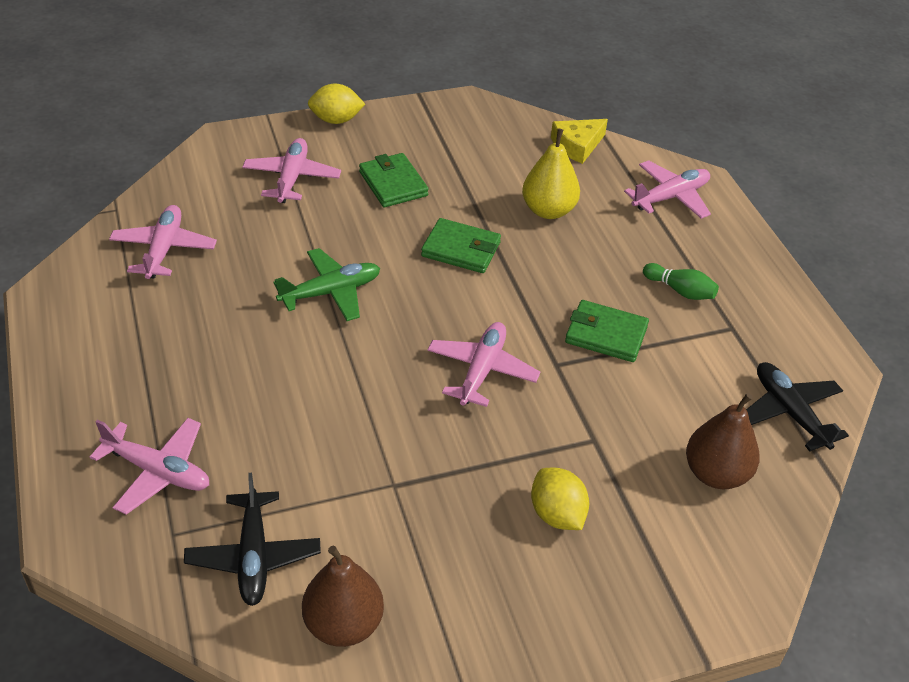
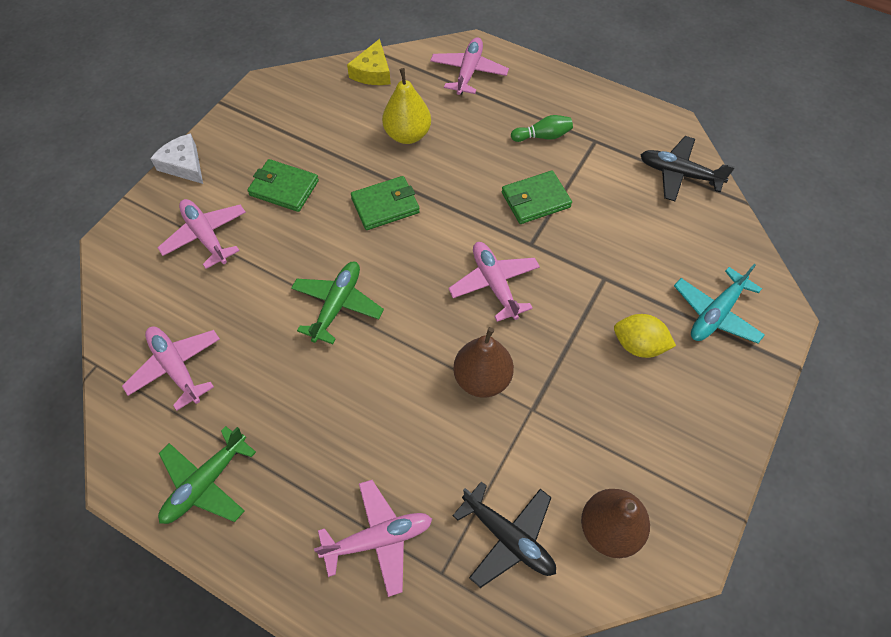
camera: 40 degrees left, 15 degrees up
(91, 337) = (206, 483): none -> green plane
(336, 120) = (184, 165): yellow lemon -> white cheese
(673, 550) = (716, 313): none -> turquoise plane
(716, 474) = (685, 245): brown pear -> brown pear (482, 379)

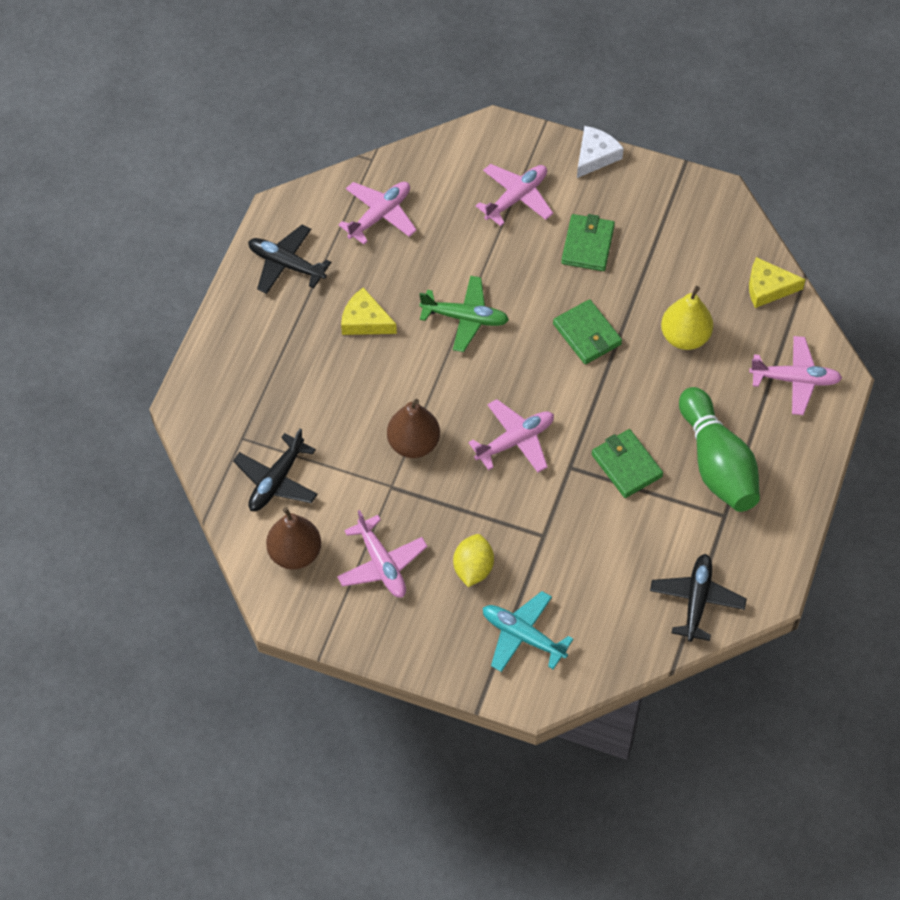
camera: 80 degrees right, 0 degrees up
(206, 483) = (286, 264): green plane -> black plane
(312, 404) = (365, 321): none -> yellow cheese
(378, 539) = (261, 390): pink plane -> pink plane (382, 564)
(543, 136) = (717, 464): green bowling pin -> green bowling pin, size x2.17

